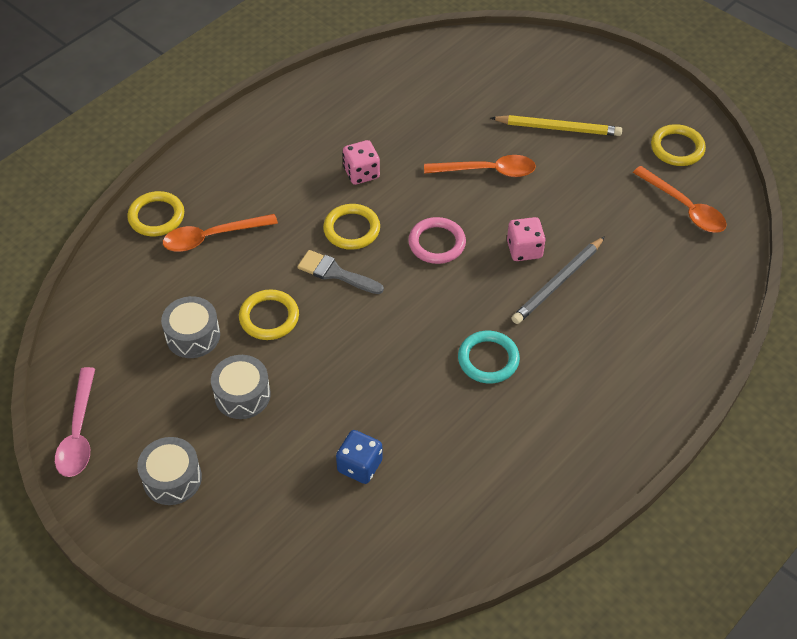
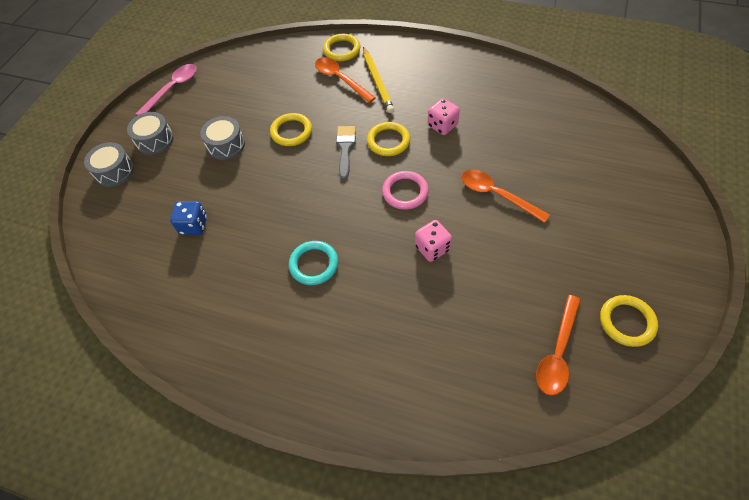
camera: 70 degrees right, 5 degrees up
(79, 432) = (172, 89): pink spoon -> pink spoon turned 150 degrees clockwise
(193, 336) = (260, 104): grey drum -> grey drum (114, 171)
(487, 171) = (496, 195): orange spoon -> orange spoon turned 150 degrees clockwise
(558, 128) = (578, 223): yellow pencil -> yellow pencil (377, 81)
(558, 282) = (412, 283): grey pencil -> none

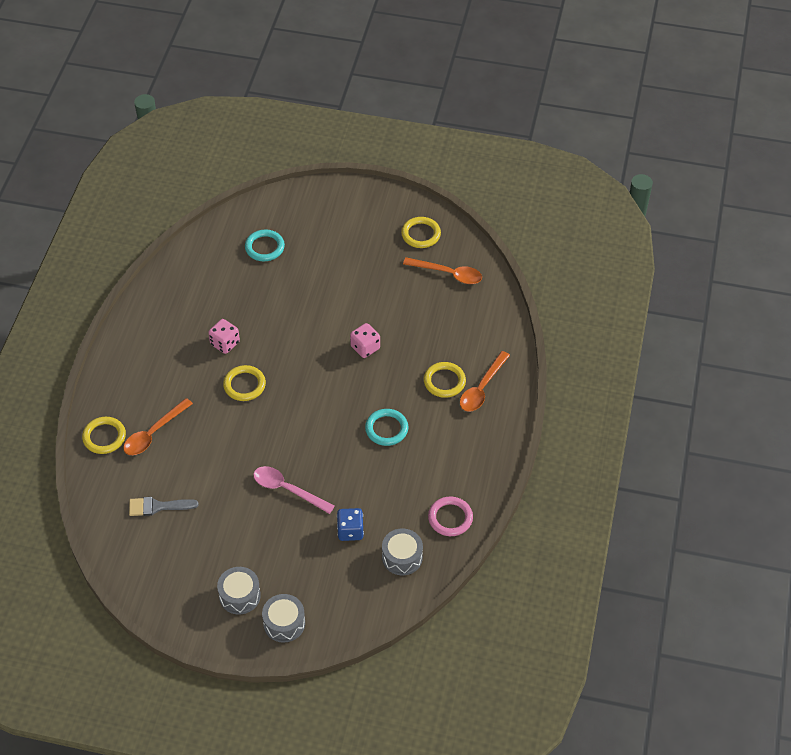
camera: 100 degrees left, 5 degrees down
(172, 89) = (158, 598): pink spoon -> pink spoon (287, 489)
(226, 145) = (247, 524): grey drum -> grey drum (402, 557)
(291, 132) = (230, 468): yellow ring -> yellow ring (444, 381)
(345, 148) = (253, 419): grey brush -> grey brush (158, 506)
(377, 81) = (159, 400): yellow pencil -> none
(405, 192) = (306, 369): pink ring -> pink ring (450, 518)
(496, 195) = (308, 304): orange spoon -> orange spoon (482, 388)
(579, 156) = (264, 247): none -> turquoise ring

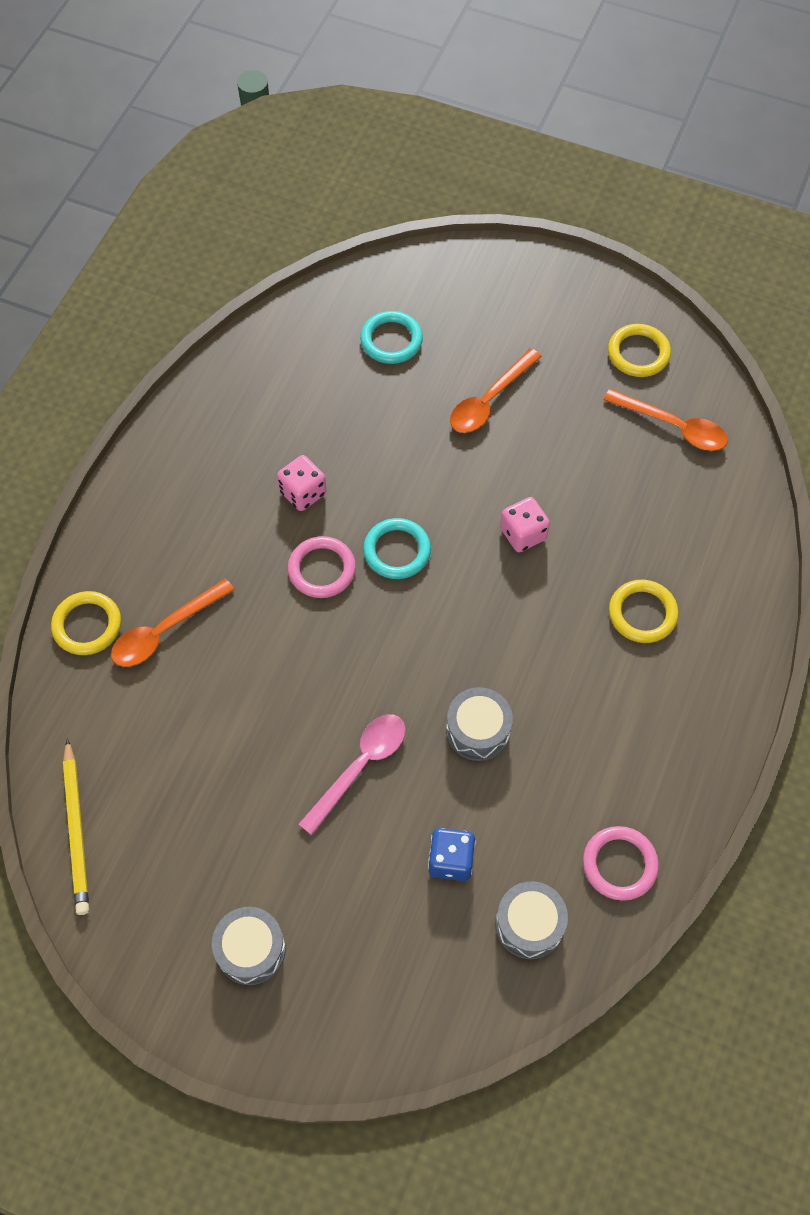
camera: 10 degrees right, 10 degrees up
(121, 549) = (76, 829): none -> yellow pencil
(158, 506) = (148, 763): grey brush -> none
(244, 385) = (322, 569): yellow ring -> pink ring
(284, 623) = (315, 1015): grey drum -> grey drum (478, 730)
(287, 489) = (360, 767): pink spoon -> pink spoon turned 90 degrees clockwise
(386, 429) = (537, 683): turquoise ring -> turquoise ring (397, 551)
(482, 388) = (702, 635): orange spoon -> orange spoon (489, 400)

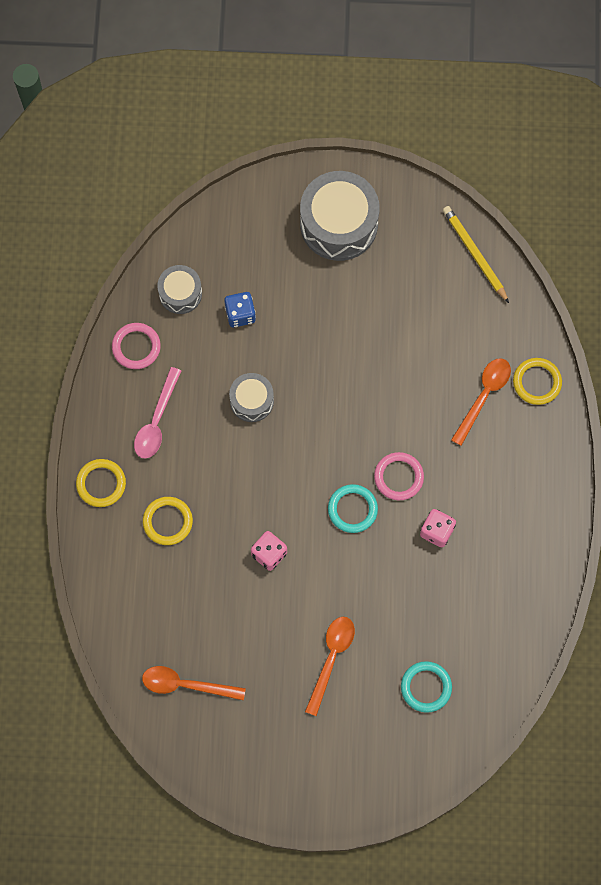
camera: 160 degrees right, 10 degrees up
(251, 950) = (339, 224): grey drum -> grey drum, size x1.83
(360, 767) = (318, 351): pink spoon -> pink spoon (156, 421)
(638, 353) = (231, 744): yellow ring -> yellow ring (101, 484)

